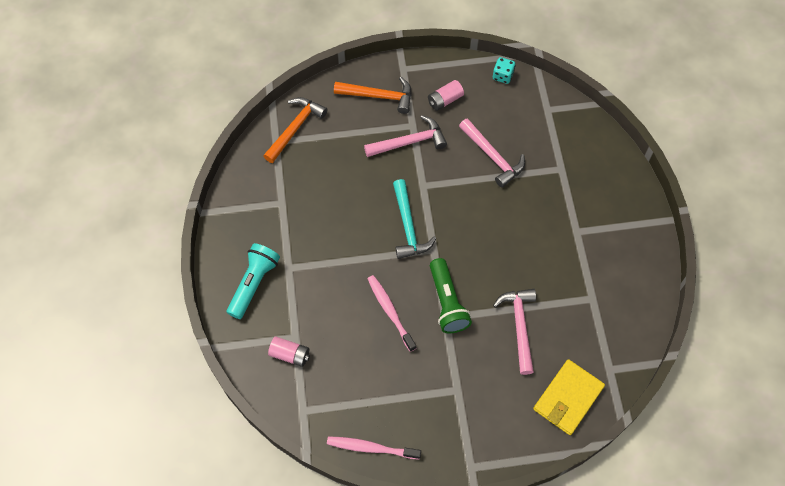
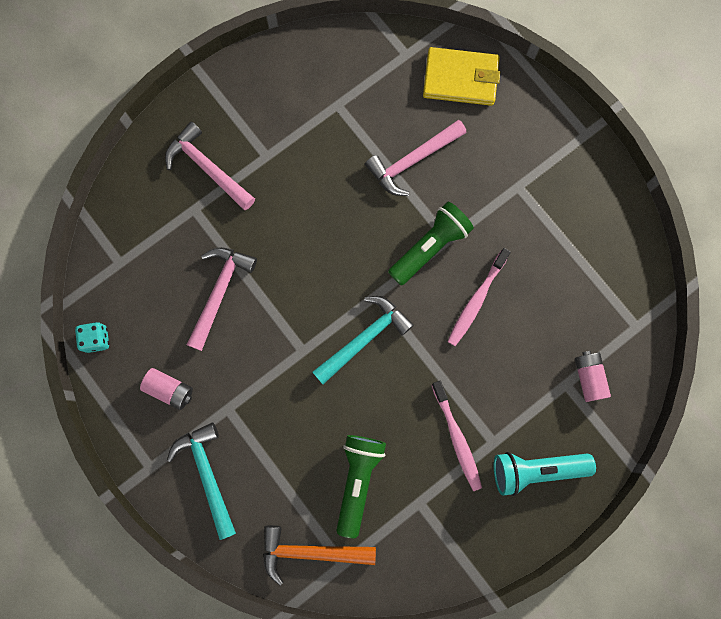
camera: 120 degrees left, 15 degrees up
(319, 175) = (358, 480): none -> green flashlight
(371, 448) = (629, 237): pink toothbrush -> pink toothbrush (457, 438)
(379, 96) = (207, 474): orange hammer -> turquoise hammer
(410, 142) = (252, 399): pink hammer -> pink hammer (207, 168)

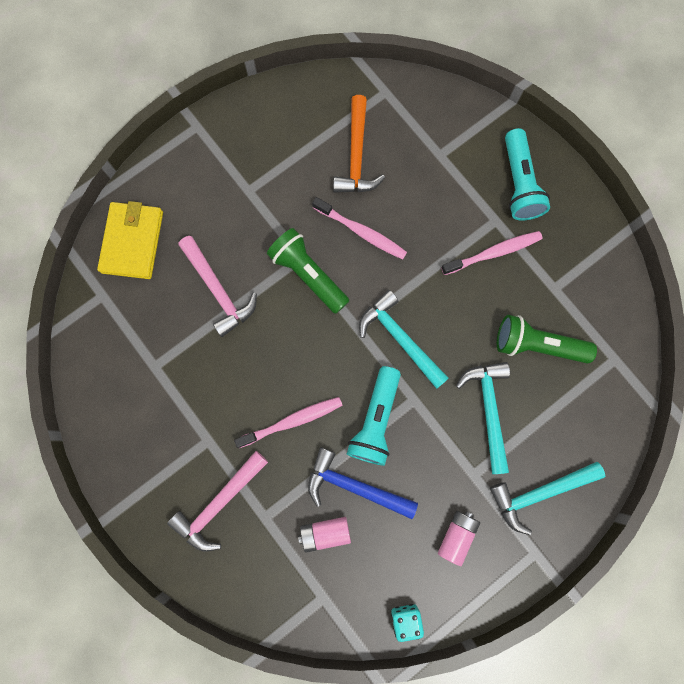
camera: 90 degrees left, 0 degrees up
(220, 292) = (354, 486): pink hammer -> blue hammer
(283, 233) = (292, 421): none -> pink toothbrush
(283, 313) = (376, 420): none -> turquoise flashlight
(291, 426) = (488, 409): none -> turquoise hammer
(310, 551) = (606, 389): orange hammer -> orange hammer (356, 156)
(588, 377) = (433, 135): pink battery -> pink battery (325, 532)

